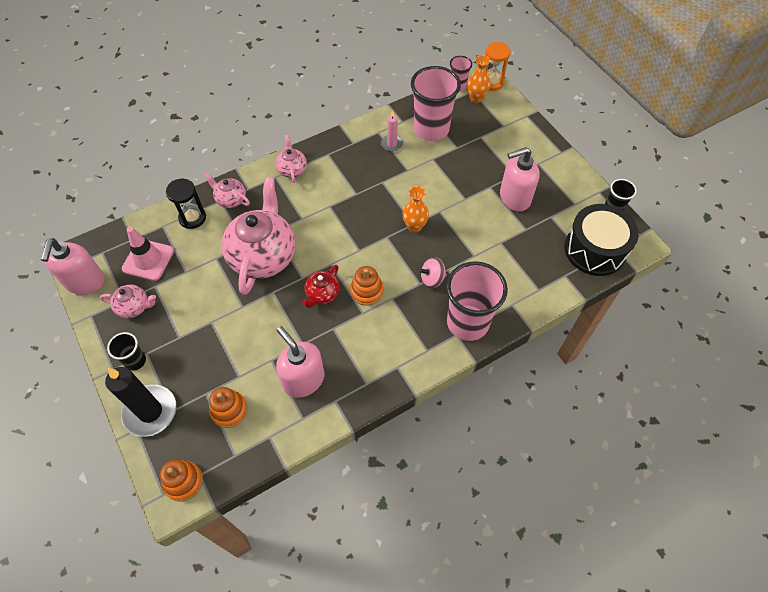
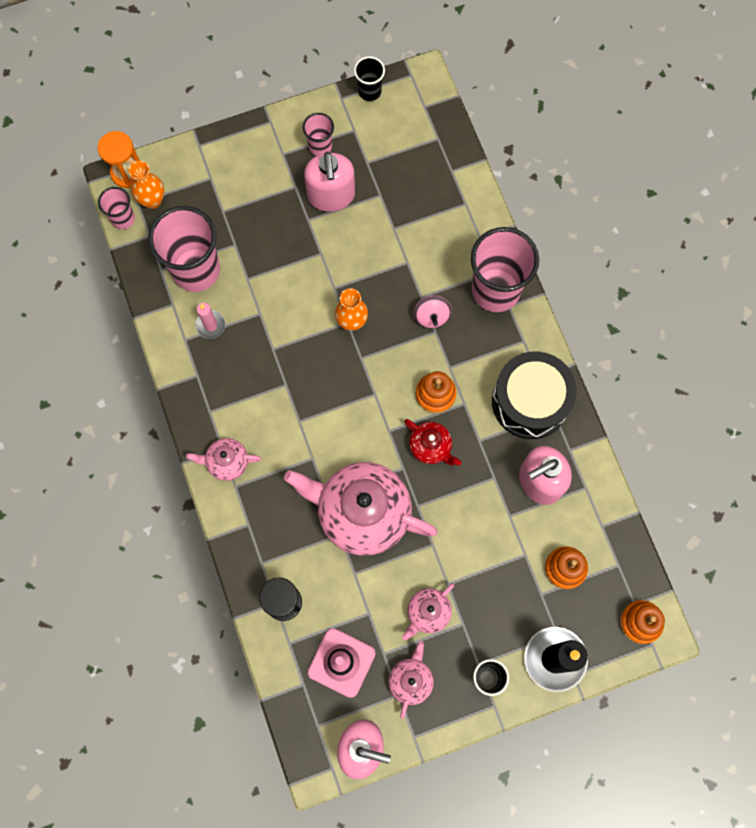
camera: 80 degrees left, 15 degrees up
(231, 199) = (262, 549): pink teapot -> pink teapot (428, 612)
(553, 185) = (320, 146): none -> pink cup
(595, 250) = (423, 128): black drum -> black drum (530, 401)

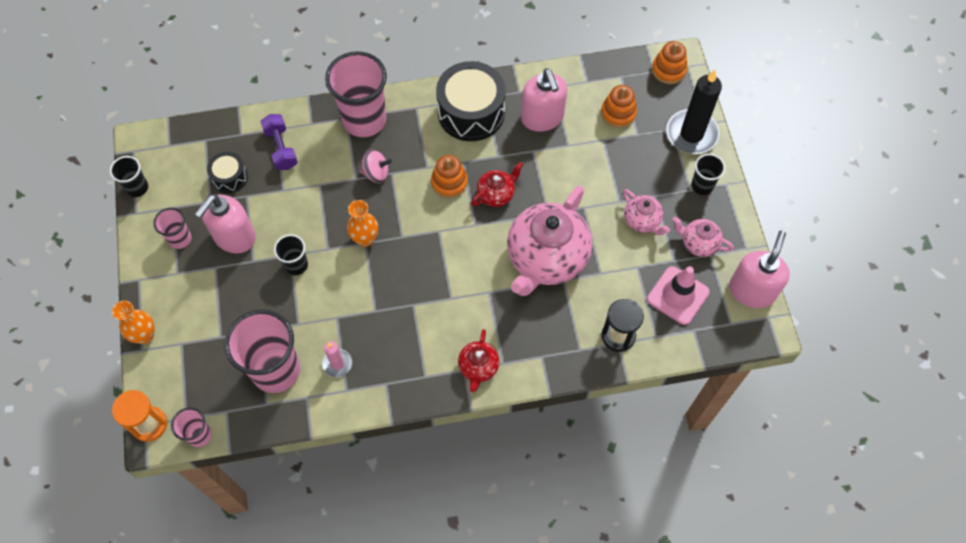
camera: 80 degrees left, 10 degrees down
(152, 200) = (188, 403): orange vase -> orange vase (145, 335)
(227, 462) = (478, 367): pink teapot -> red teapot
(310, 262) = (296, 265): none -> black cup
(331, 196) = (234, 237): pink soap dispenser -> pink soap dispenser turned 120 degrees clockwise
(398, 174) = (230, 177): none -> black drum
(442, 214) = (281, 148): none -> purple dumbbell

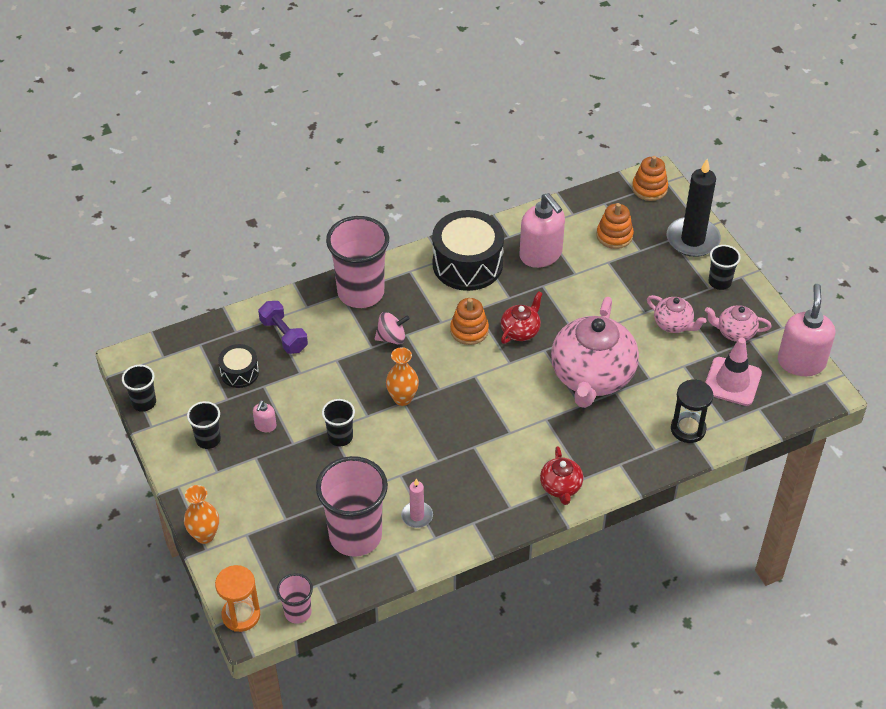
camera: 15 degrees left, 15 degrees down
(180, 239) = (208, 439): pink cup -> black cup
(234, 237) = (265, 426): pink soap dispenser -> pink soap dispenser, size x0.45

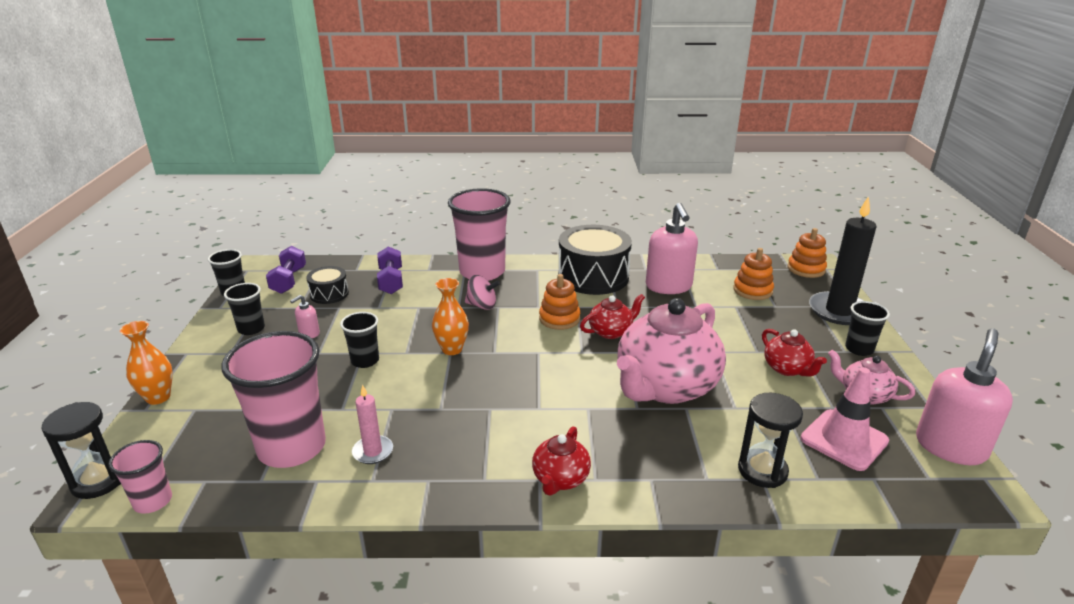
camera: 25 degrees right, 20 degrees down
(183, 369) = (289, 280): none -> purple dumbbell
(241, 615) = (98, 481): orange hourglass -> black hourglass
(673, 324) = (787, 369): pink teapot -> red teapot

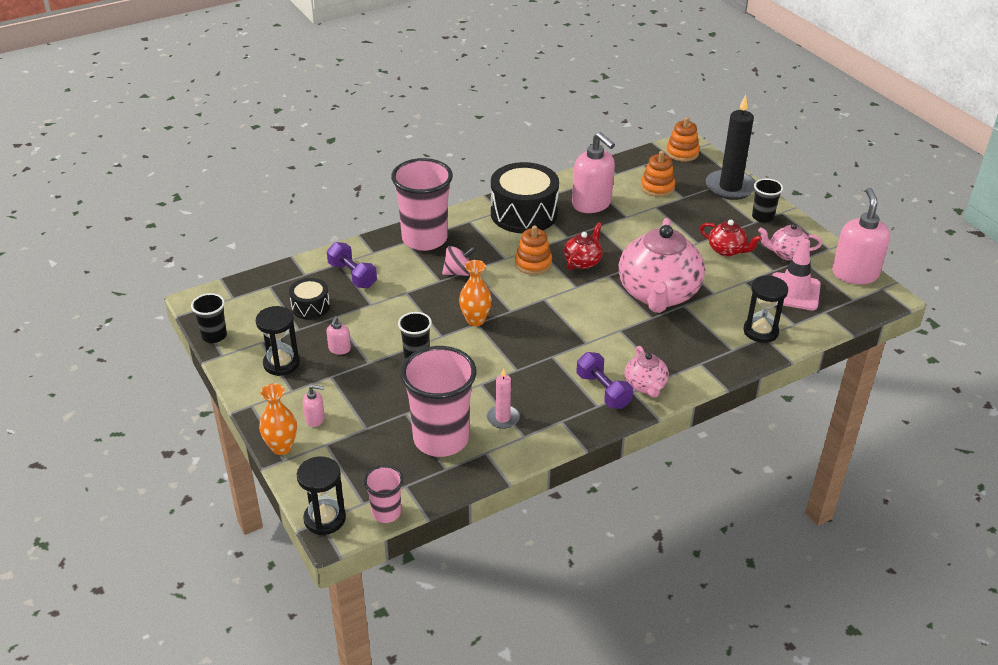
camera: 30 degrees left, 10 degrees up
(215, 384) = (315, 419): none -> pink soap dispenser
(251, 329) = (281, 363): black cup -> black hourglass
(289, 280) = (253, 306): purple dumbbell -> purple dumbbell (603, 391)
(560, 479) = (645, 386): red teapot -> pink teapot

